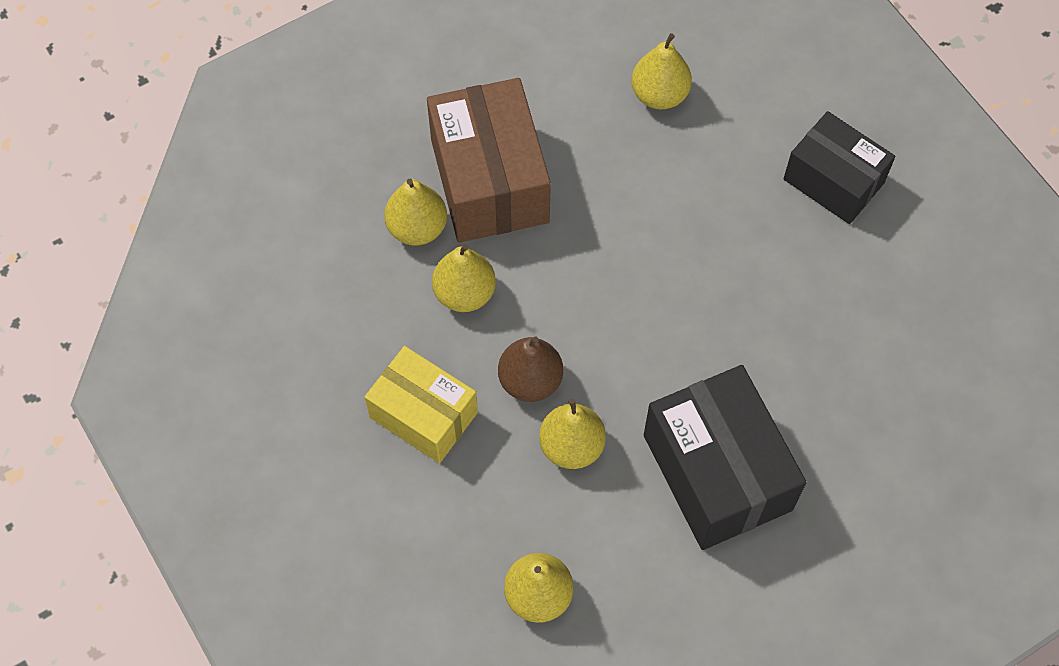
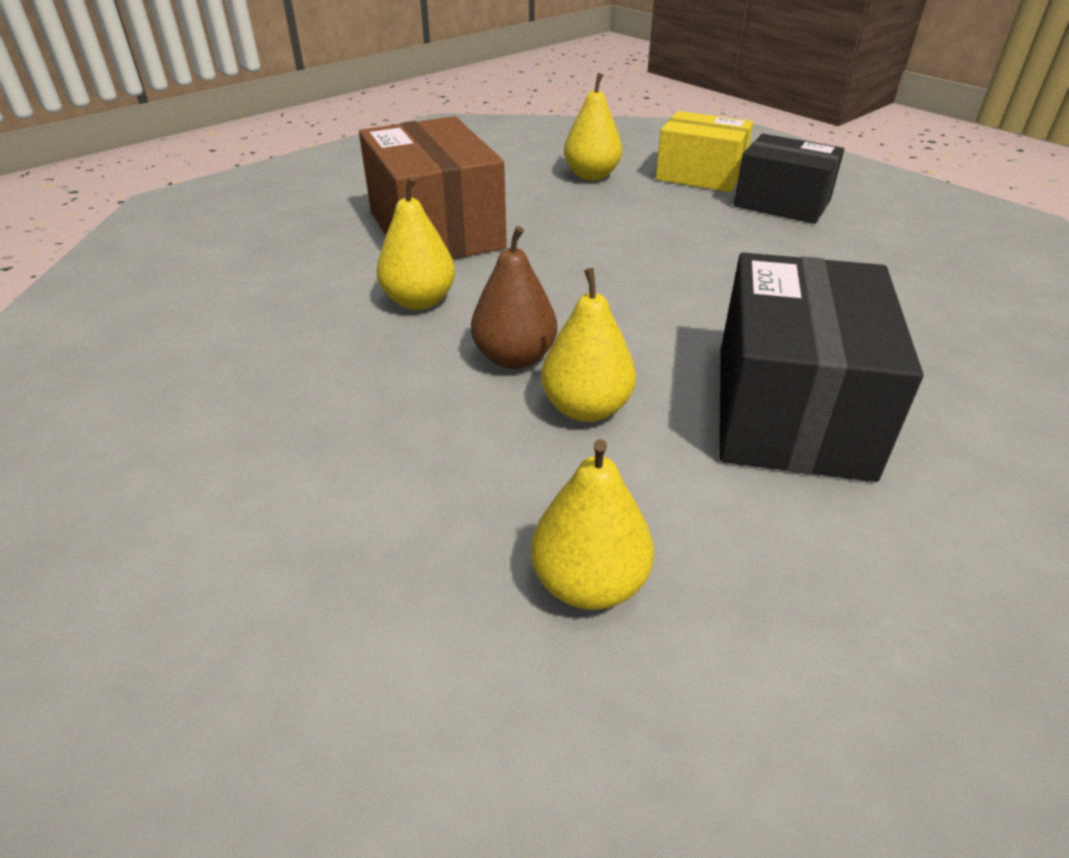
camera: 10 degrees left, 25 degrees down
(417, 228) = (359, 264): yellow pear -> none
(423, 415) = (376, 402): yellow box -> yellow box (700, 175)
(717, 472) = (791, 410): black box -> black box turned 45 degrees clockwise

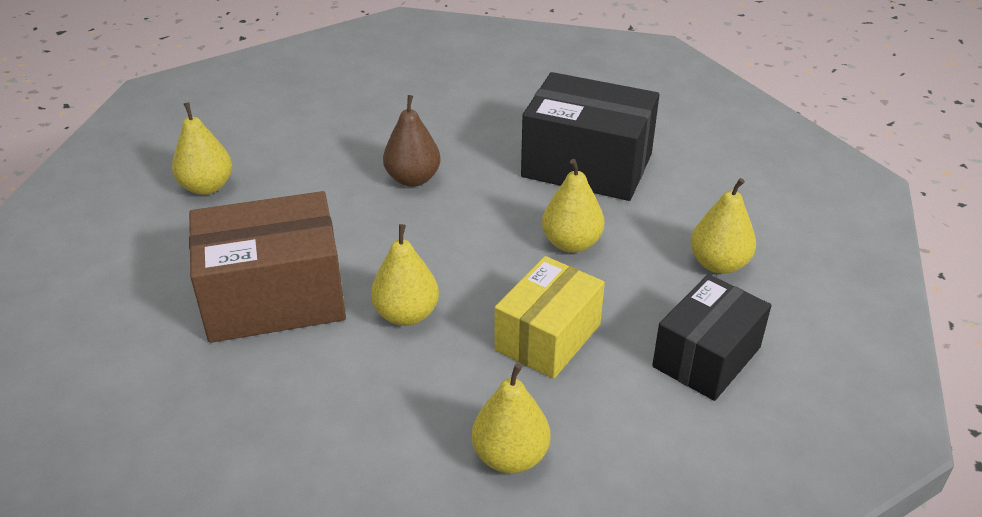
camera: 80 degrees left, 0 degrees up
(191, 391) = (510, 456): none -> yellow pear
(514, 358) = (506, 269): brown pear -> brown pear (413, 179)
(700, 175) = (246, 128): yellow box -> yellow box (548, 337)
(782, 203) = (323, 102): black box -> black box (706, 357)

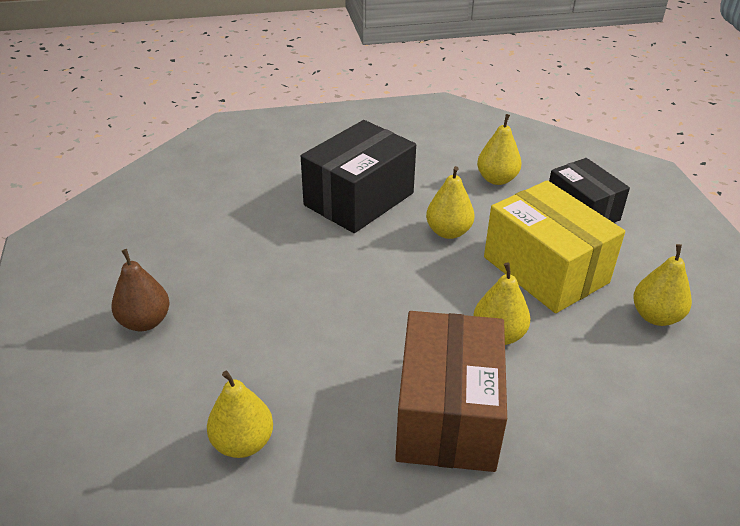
camera: 70 degrees left, 0 degrees up
(413, 179) = (320, 292): brown pear -> brown pear (145, 321)
(548, 337) = (545, 270): yellow box -> yellow box, size x1.51

